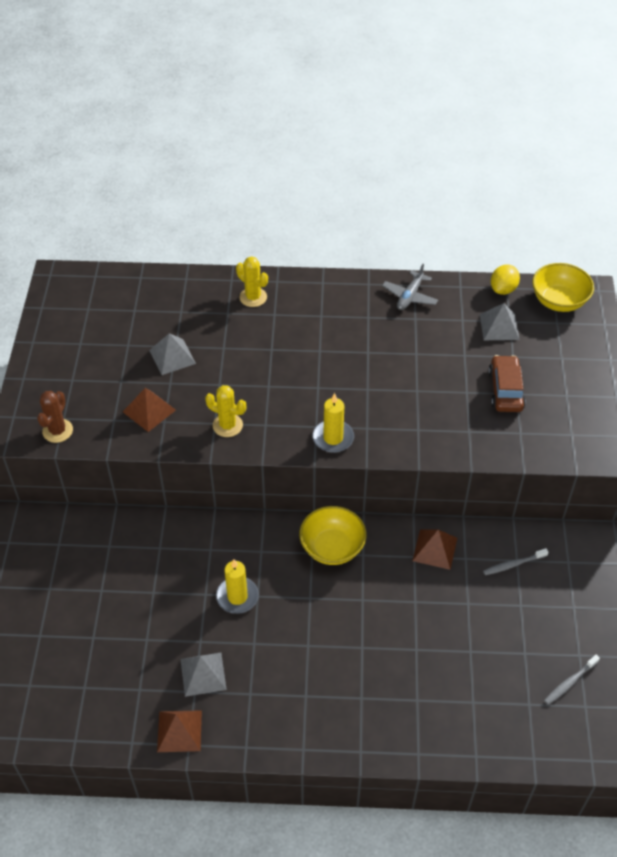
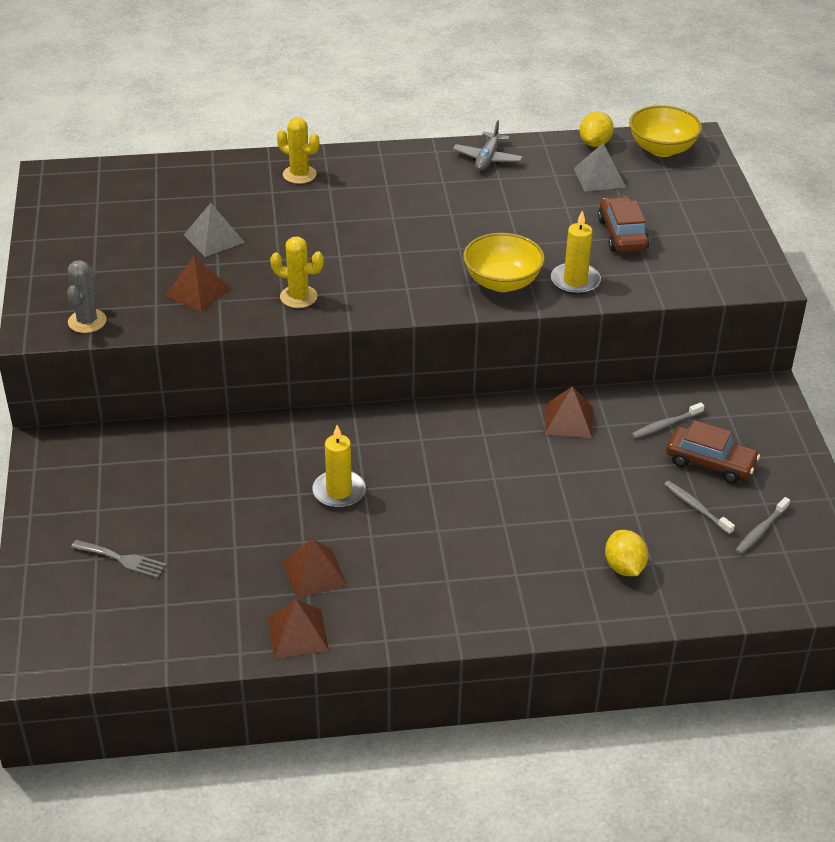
camera: 10 degrees left, 10 degrees down
(57, 431) = (87, 321): brown cactus -> grey cactus
(59, 639) = (122, 559): none -> grey fork
(203, 674) = (314, 573): grey pyramid -> brown pyramid
(332, 547) = (444, 431): yellow bowl -> yellow bowl (502, 282)
(333, 438) = (430, 297): yellow candle -> yellow candle (575, 281)
(450, 703) = (624, 567): none -> yellow lemon
(521, 652) = (696, 507): none -> grey toothbrush
(542, 608) = (710, 463): none -> brown car

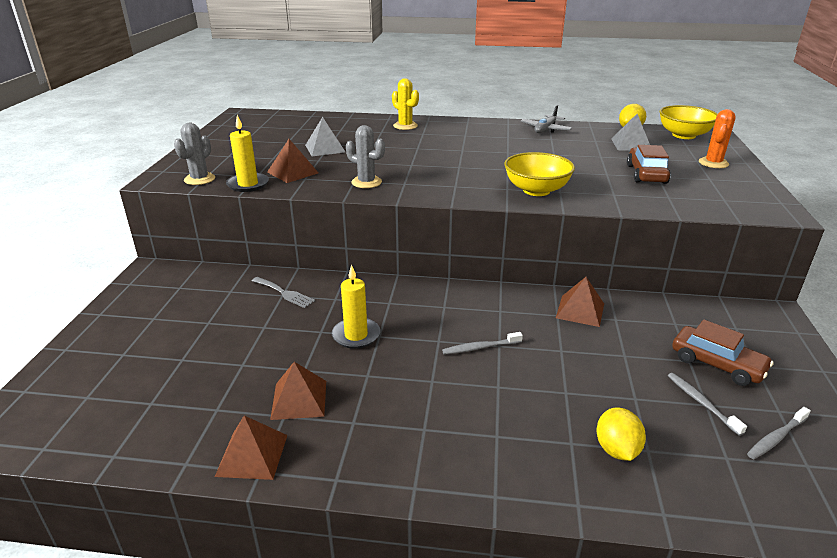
camera: 15 degrees right, 10 degrees down
(122, 559) = (142, 359): grey fork -> grey fork (284, 293)
(298, 297) = (366, 182): yellow cactus -> grey cactus
(575, 281) = (600, 196): yellow candle -> yellow candle (248, 184)
(665, 425) = (672, 326): grey toothbrush -> grey toothbrush (480, 347)
(697, 202) = (713, 163): none -> orange cactus

